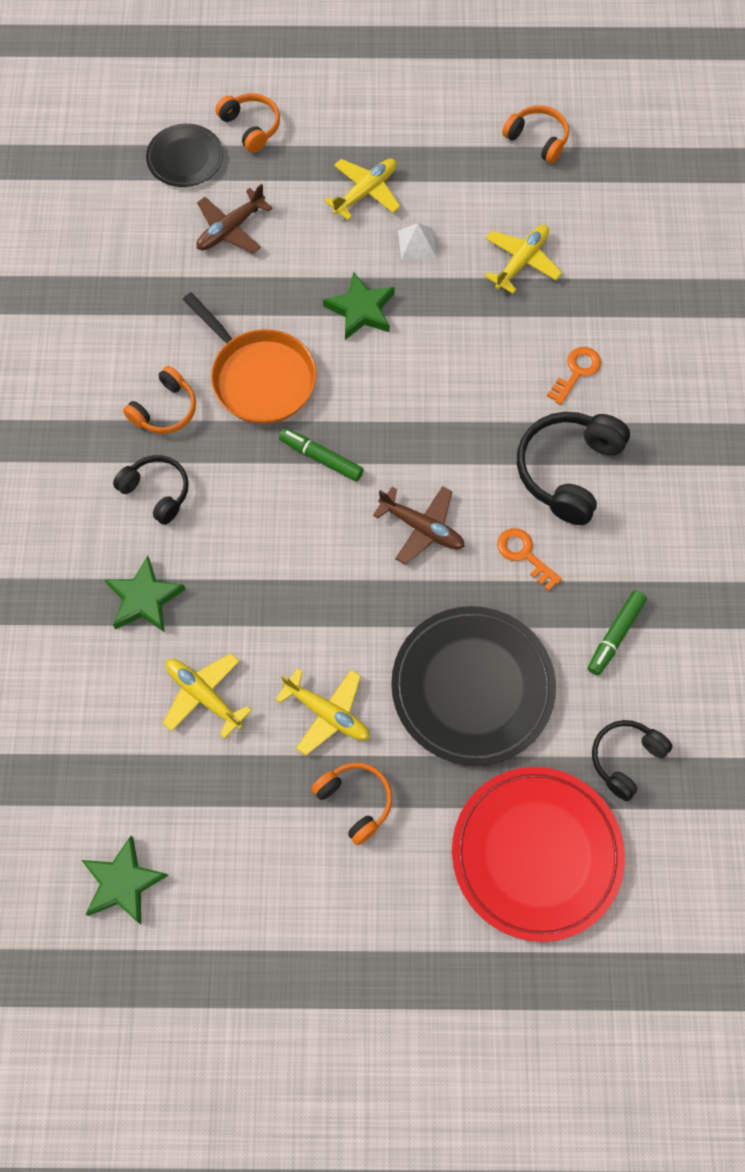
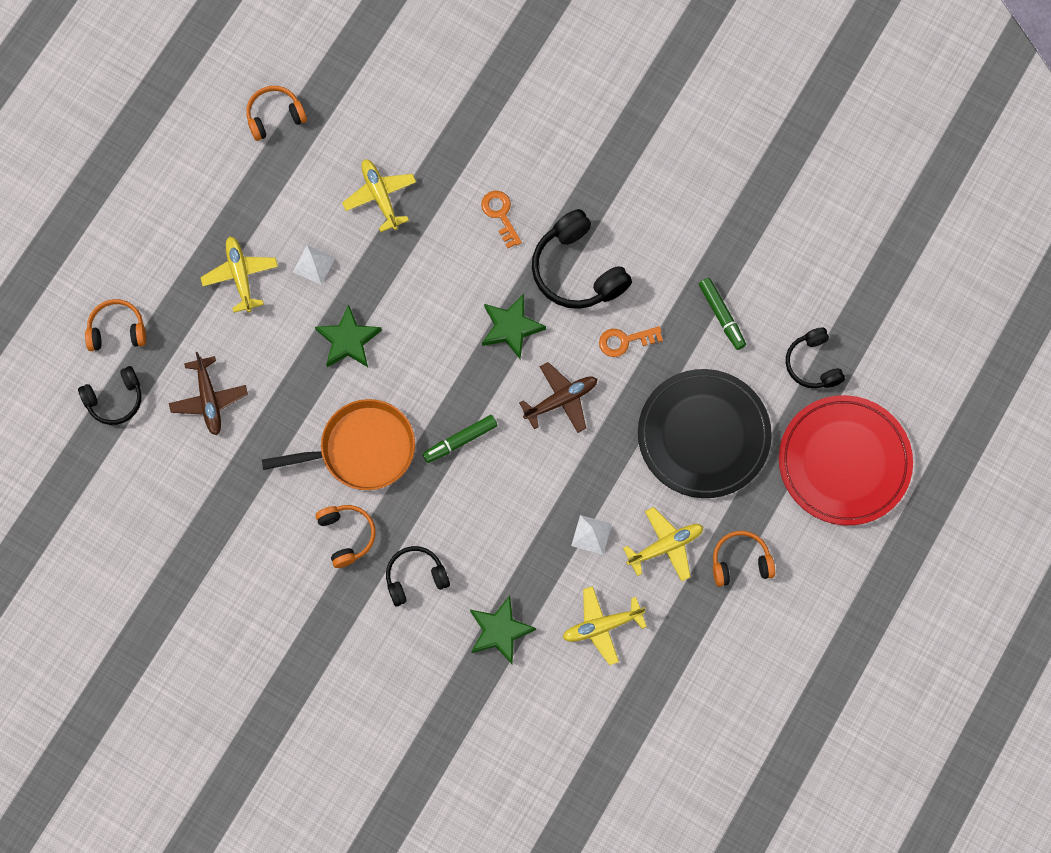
camera: 60 degrees left, 5 degrees up
(123, 883) = (709, 752): green star -> green star (511, 328)
(185, 158) = (114, 399): black plate -> black headphones
(297, 632) = (591, 534): none -> white pyramid

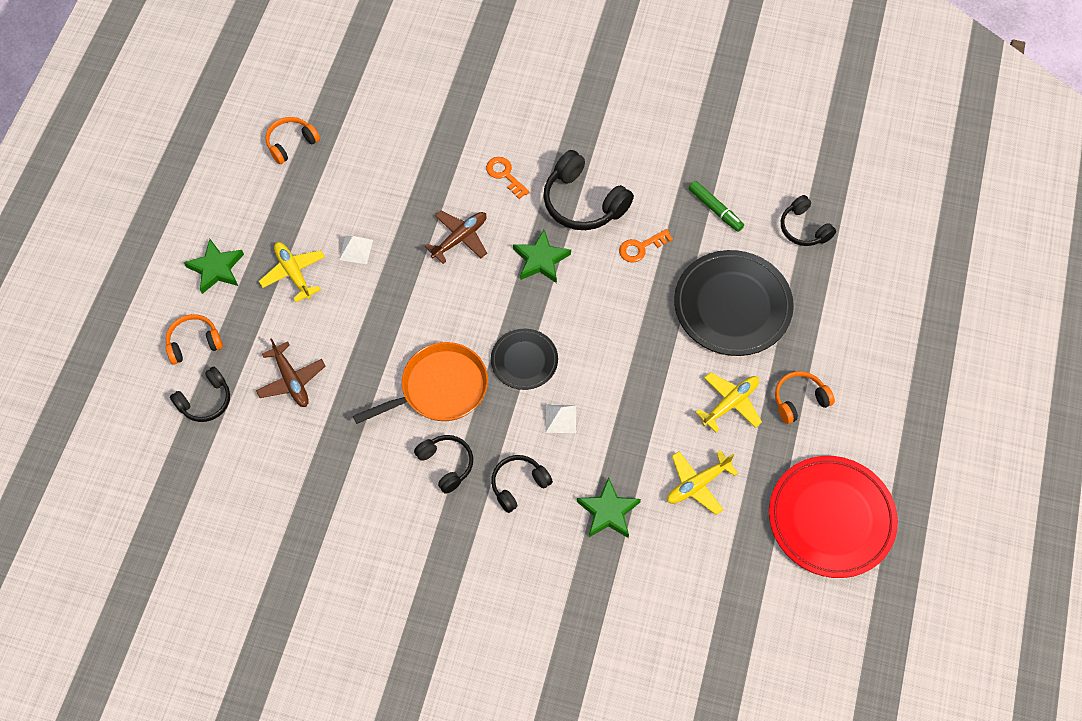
camera: 15 degrees left, 10 degrees down
(346, 535) = (446, 464): orange headphones -> black headphones
(348, 340) = (402, 303): green star -> green star (216, 268)
(380, 196) = (398, 184): yellow plane -> none
(460, 441) = (524, 361): green marker -> black plate
(561, 400) = (602, 307): brown plane -> brown plane (460, 238)
(591, 534) = (663, 410): white pyramid -> white pyramid (560, 419)
(844, 462) = (857, 298): red plate -> red plate (831, 518)

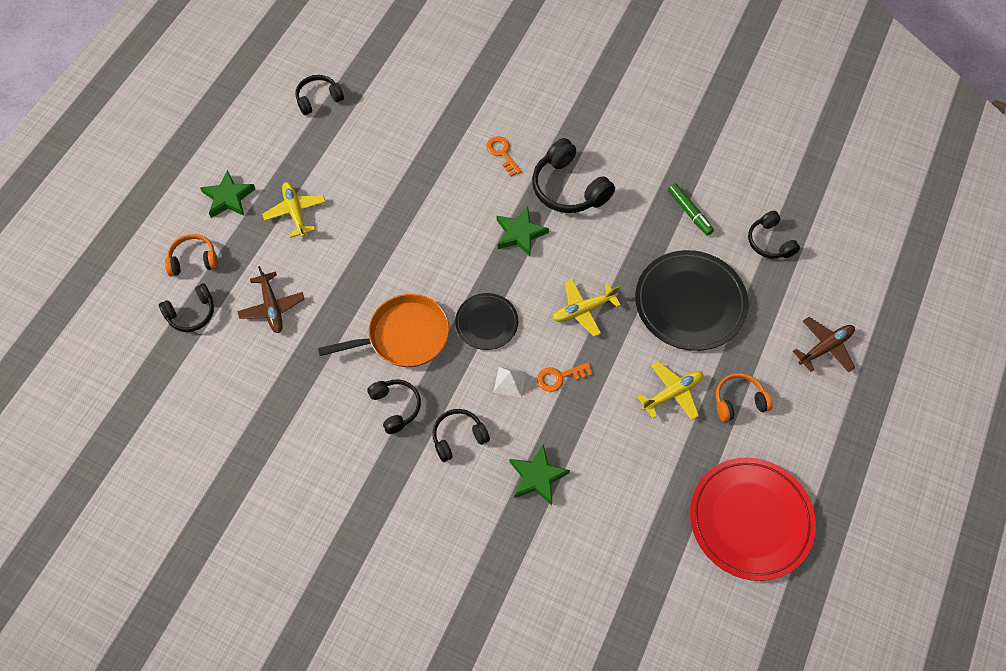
camera: 10 degrees right, 0 degrees up
(291, 143) = (318, 99): orange headphones -> black headphones
(356, 249) = (355, 199): white pyramid -> none
(460, 238) = (450, 203): brown plane -> brown plane (825, 347)
(641, 247) = (614, 236): orange key -> orange key (560, 377)
(697, 484) = (627, 465): yellow plane -> yellow plane (583, 310)

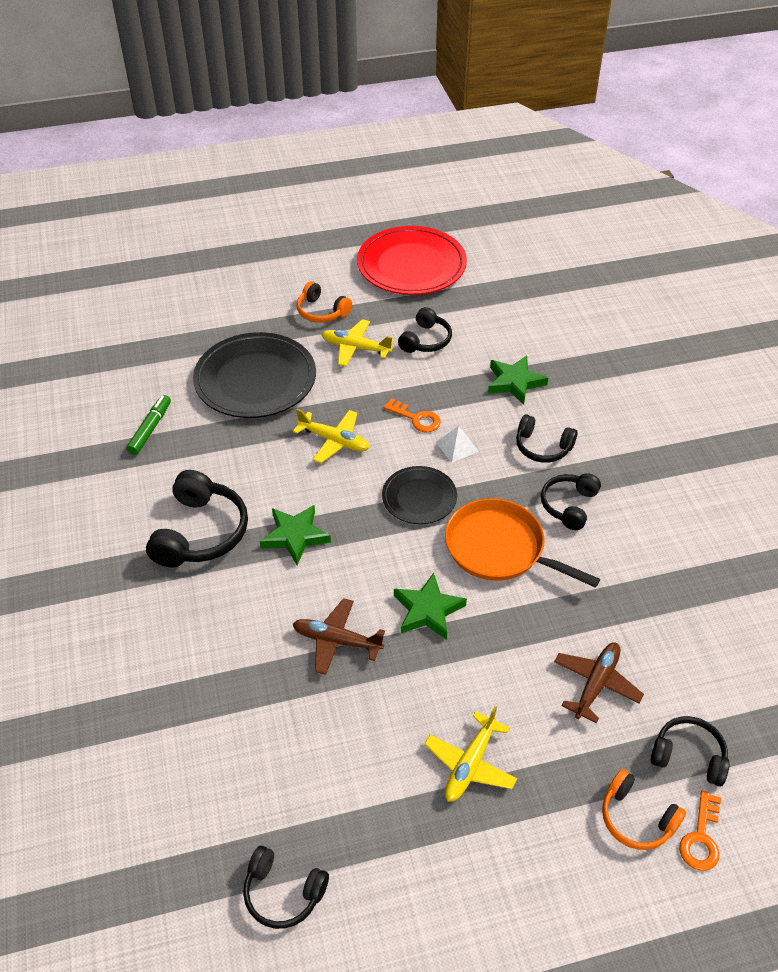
camera: 130 degrees left, 15 degrees down
(228, 198) = (526, 862): green star -> green star (427, 610)
(502, 154) = (202, 618): orange key -> orange key (701, 837)
(769, 242) = (138, 363): black headphones -> black headphones (425, 340)
(825, 347) = (221, 290): brown plane -> brown plane (336, 641)

